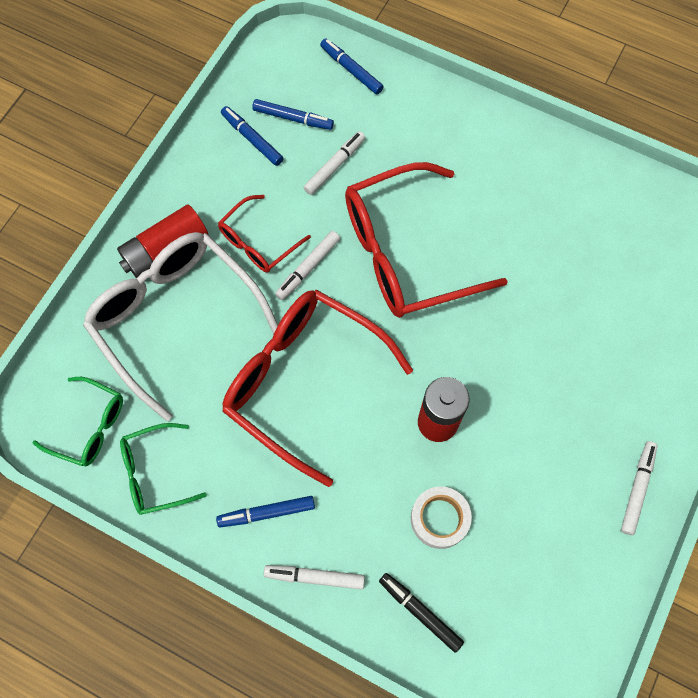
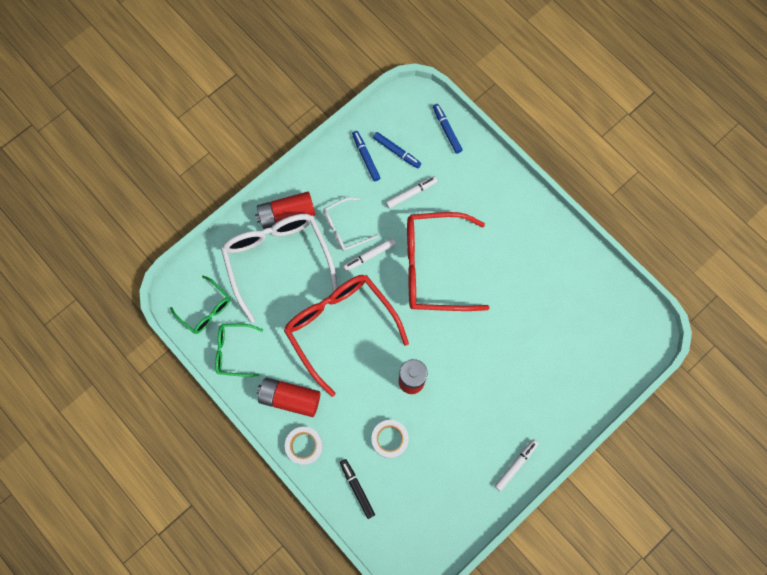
camera: 20 degrees right, 5 degrees up
(258, 242) = (345, 228): red glasses -> white glasses
(266, 513) = (290, 398): blue marker -> red battery
(314, 577) = (304, 446): white marker -> white tape

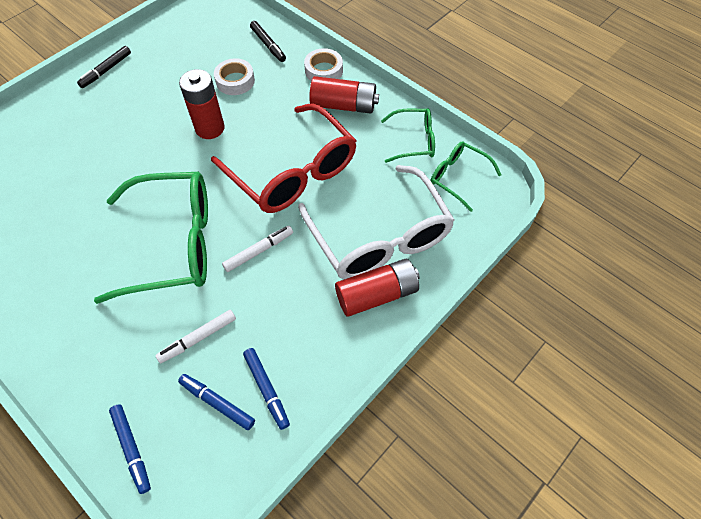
camera: 175 degrees right, 15 degrees down
(345, 228) = (294, 283): white glasses -> none
(433, 267) = (174, 244): red glasses -> green glasses
(515, 465) = (106, 70): white marker -> black marker

